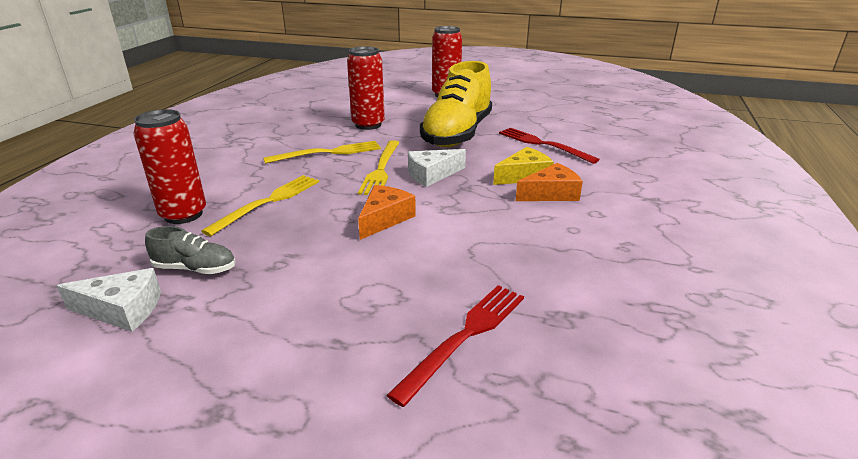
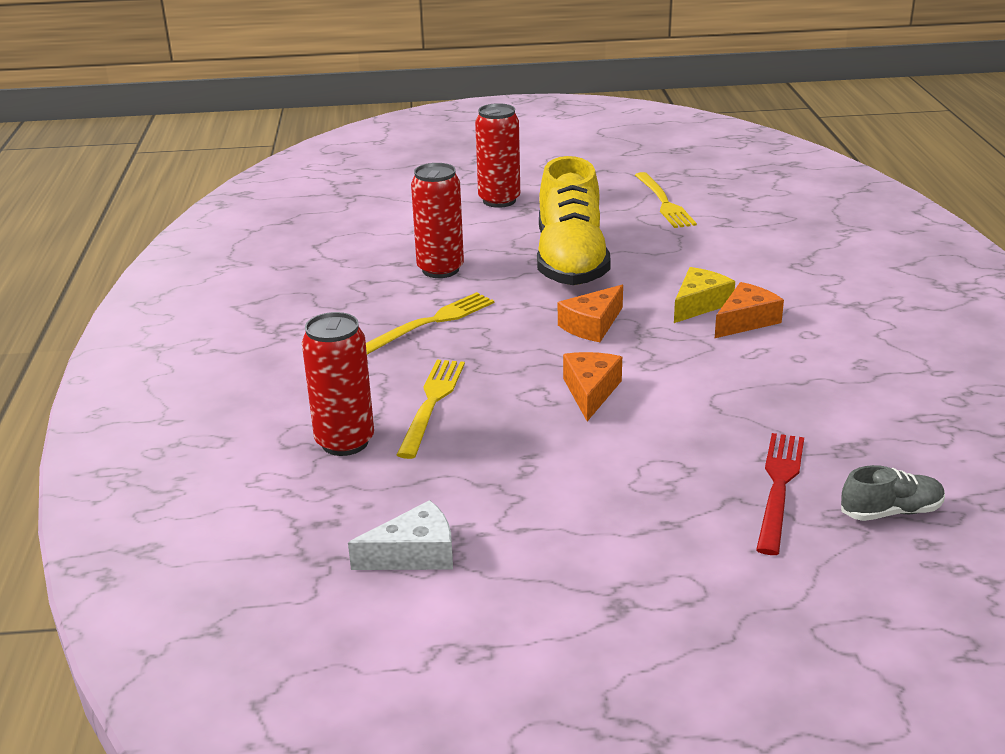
camera: 20 degrees left, 0 degrees up
(195, 269) = (440, 496): grey shoe -> grey shoe (891, 512)
(381, 169) = (524, 331): yellow fork -> yellow fork (663, 202)
(432, 175) = (592, 325): white cheese -> orange cheese
(543, 144) = (688, 256): red fork -> none

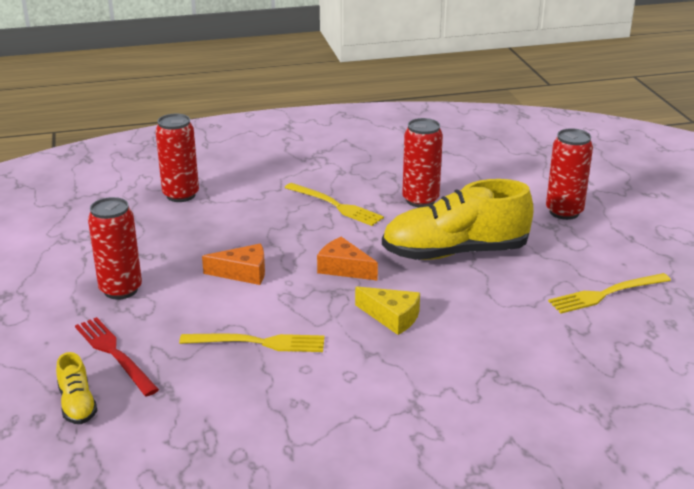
camera: 80 degrees right, 0 degrees up
(414, 554) = (67, 228): white cheese -> none
(431, 404) = (225, 217): yellow fork -> yellow fork (258, 343)
(620, 489) = (121, 290): none -> red can
(746, 321) = (366, 341): orange cheese -> none
(779, 487) = (115, 354): red fork -> red fork turned 135 degrees counterclockwise
(891, 512) = (77, 404): grey shoe -> yellow shoe

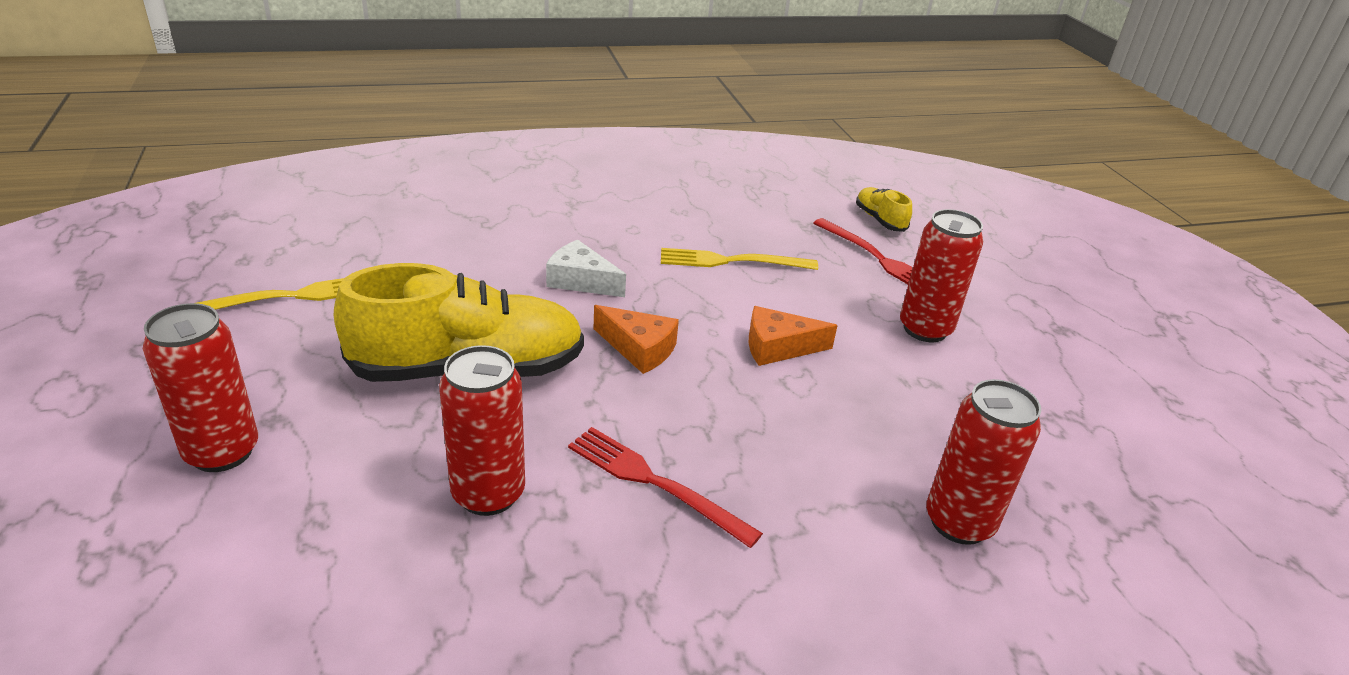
camera: 175 degrees right, 5 degrees up
(335, 205) = (656, 483): yellow fork -> red fork
(392, 317) = (581, 281): yellow cheese -> white cheese

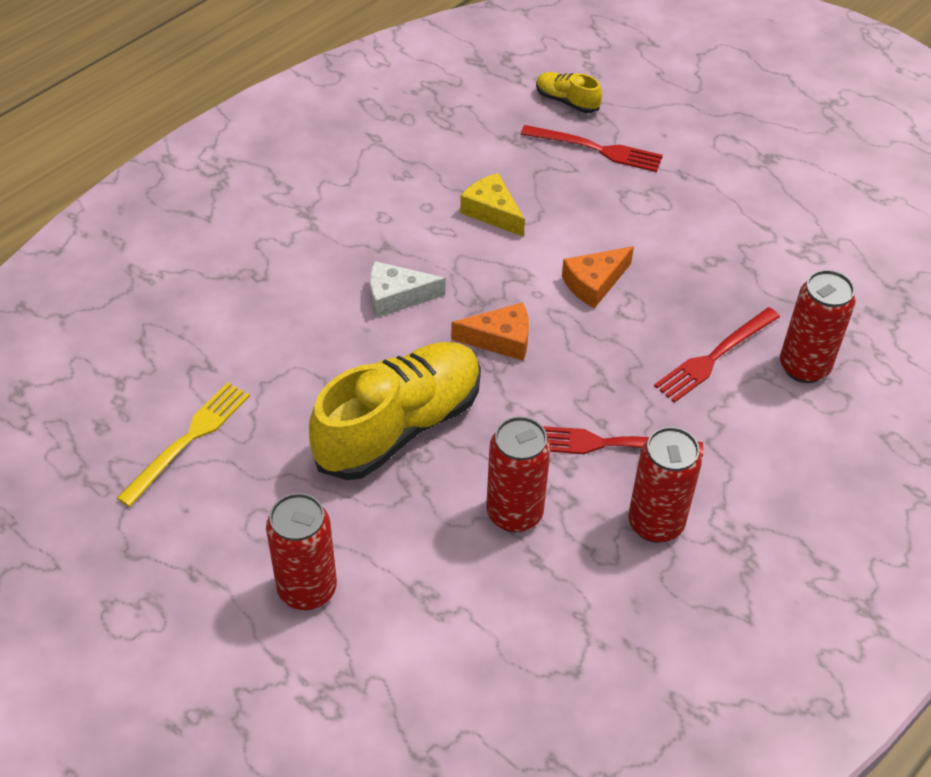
camera: 30 degrees left, 15 degrees up
(732, 261) = (492, 212): yellow fork -> yellow cheese
(855, 462) = (715, 356): none -> red fork
(925, 329) = (679, 209): red can -> red can (655, 523)

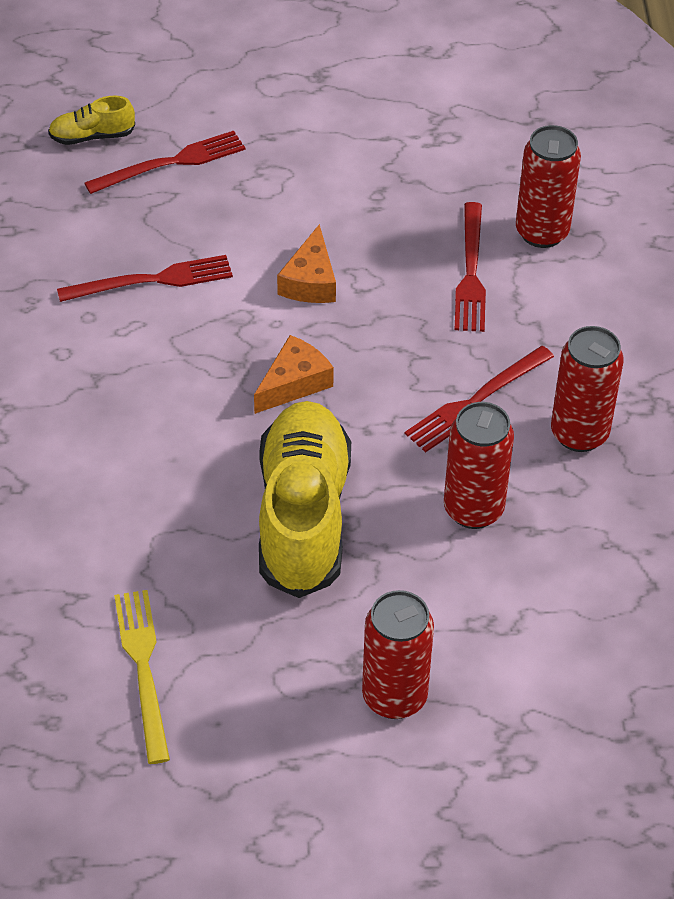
camera: 45 degrees left, 0 degrees up
(396, 297) = (163, 413): white cheese -> none
(492, 212) = (151, 281): yellow cheese -> red fork

